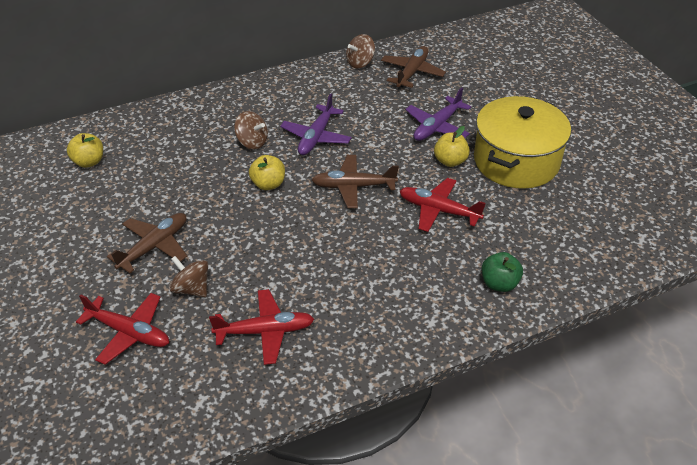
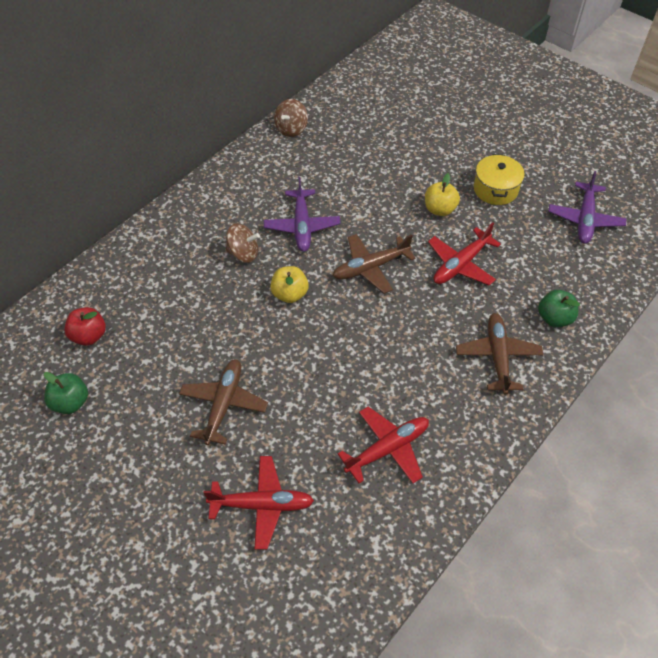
camera: 25 degrees left, 10 degrees up
(41, 203) = (71, 402): none -> green apple
(89, 162) = (89, 336): yellow apple -> red apple
(191, 288) = (291, 434): brown spinning top -> none
(412, 72) = (347, 125): brown plane -> brown plane (497, 356)
(437, 126) = (406, 176): purple plane -> purple plane (585, 219)
(439, 210) = (461, 264): red plane -> red plane turned 45 degrees counterclockwise
(516, 161) = (495, 189): yellow pot -> yellow pot, size x0.54

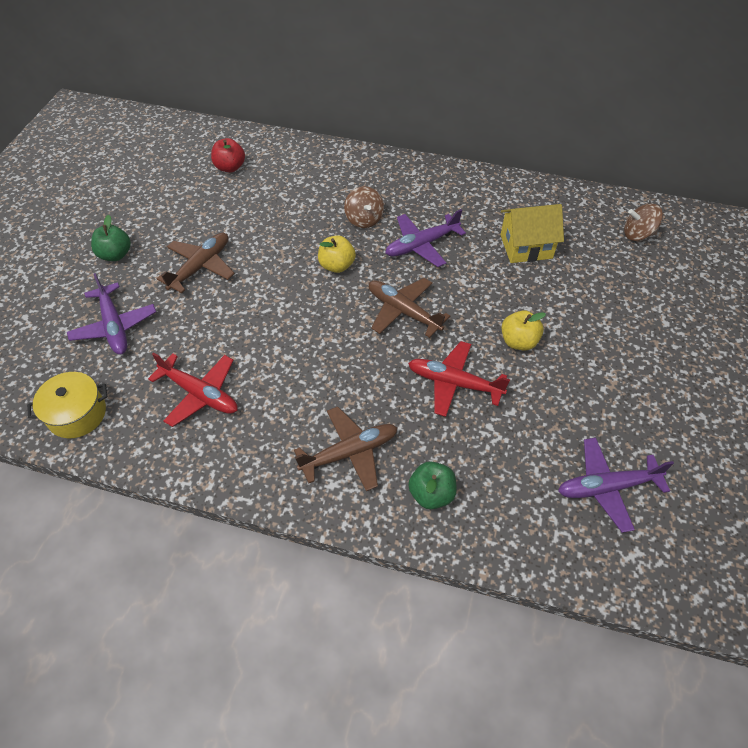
camera: 65 degrees right, 0 degrees up
(71, 402) = (166, 183): green apple -> green apple (115, 254)
(223, 404) = (200, 267): brown plane -> brown plane turned 45 degrees counterclockwise
(262, 505) = (114, 326): red plane -> purple plane
(291, 129) = (538, 194): brown spinning top -> brown spinning top (637, 234)
(345, 162) = (526, 246): none -> yellow house
(495, 189) = (586, 382): yellow pot -> yellow pot (77, 414)

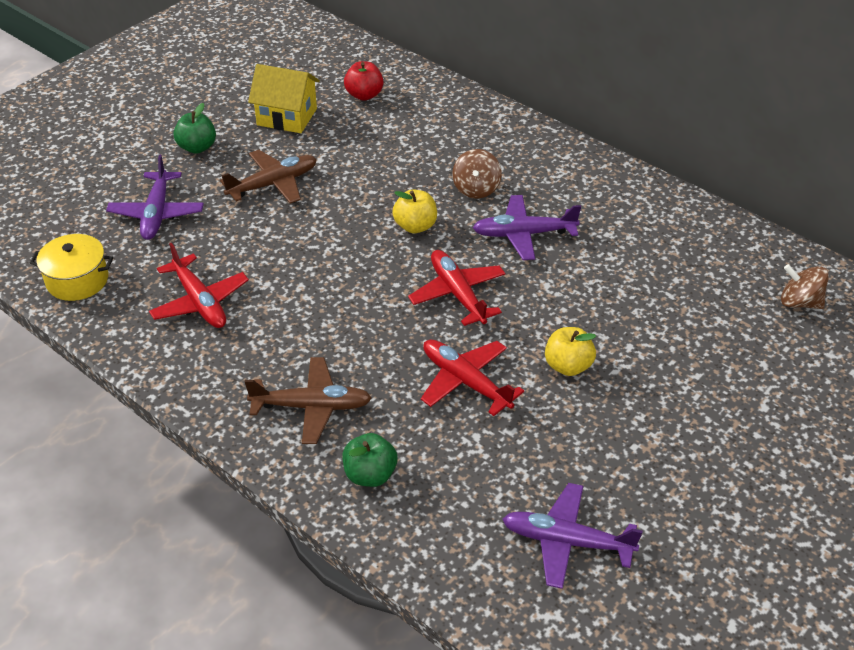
camera: 25 degrees right, 10 degrees down
(403, 311) = (458, 294): brown plane -> red plane
(526, 246) = (647, 273): yellow house -> yellow house (287, 117)

